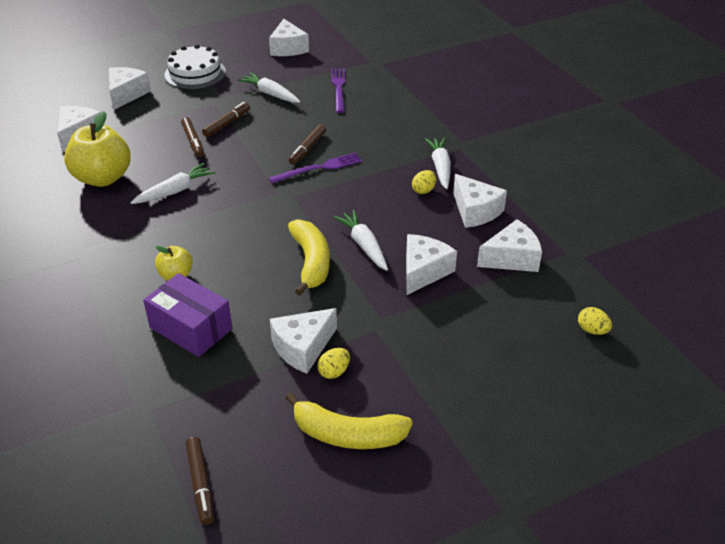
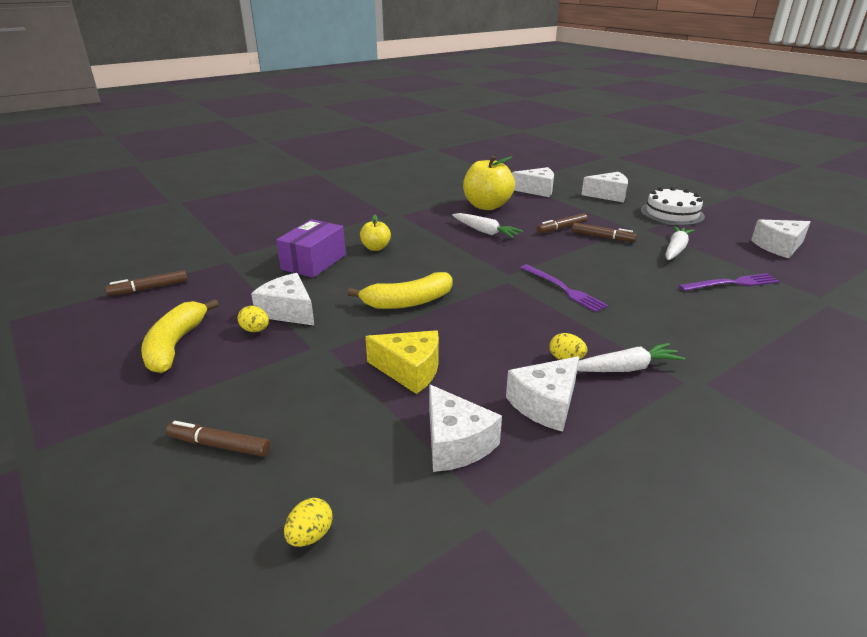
camera: 80 degrees right, 10 degrees down
(308, 149) = (594, 279): brown marker -> brown marker (219, 445)
(364, 245) = (443, 328): white carrot -> none
(423, 271) = (410, 370): white cheese -> yellow cheese

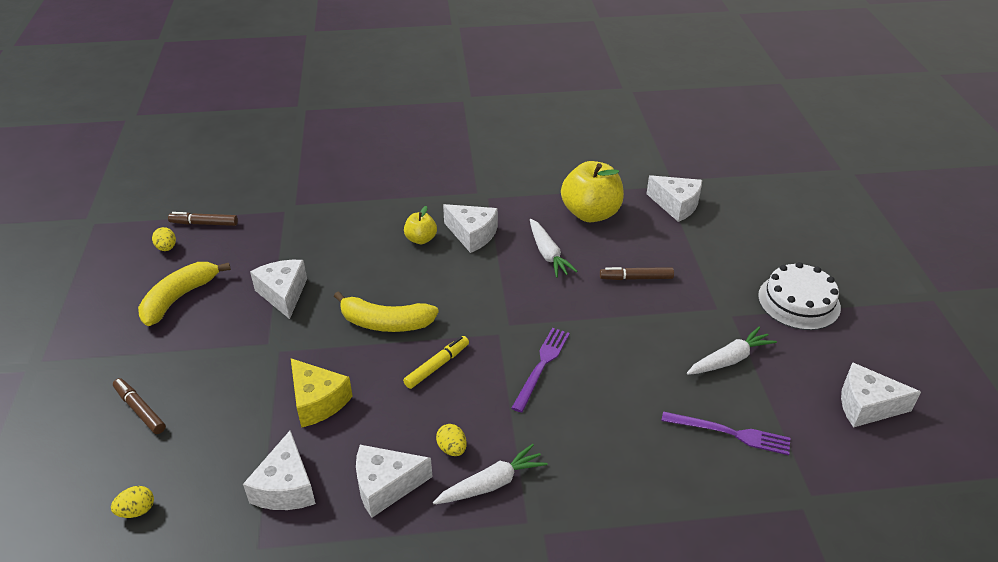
camera: 30 degrees right, 10 degrees up
(255, 330) = (243, 305): yellow egg -> yellow egg (167, 248)
(314, 262) = (351, 238): purple box -> none
(485, 314) = (437, 366): none -> yellow marker
(563, 289) = (541, 366): purple fork -> purple fork turned 150 degrees counterclockwise
(602, 237) = (666, 309): brown marker -> none
(608, 195) = (755, 243): white cheese -> white cheese (472, 235)
(625, 368) = (492, 483): white carrot -> white carrot turned 45 degrees counterclockwise

